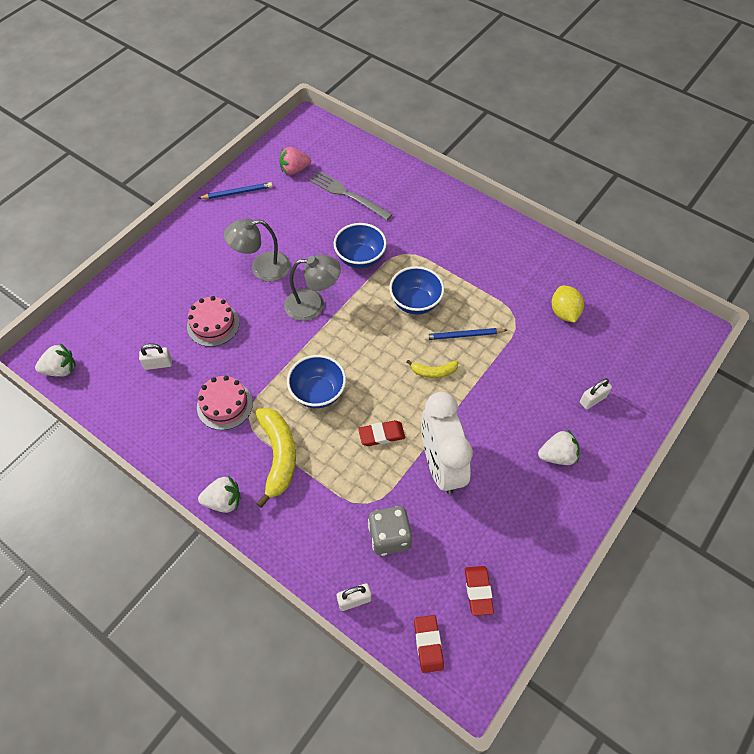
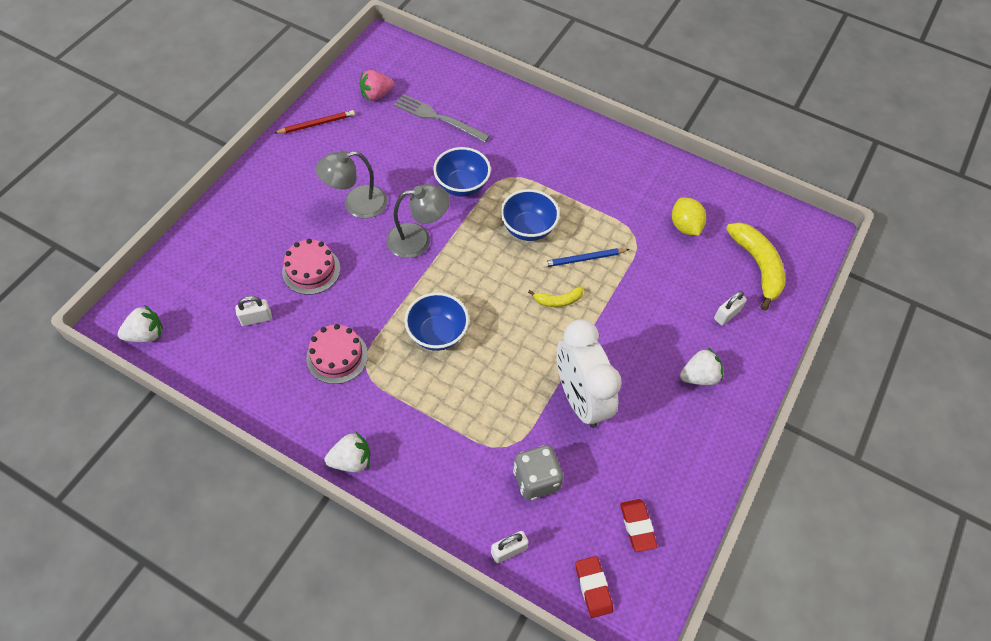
camera: 10 degrees left, 0 degrees up
(237, 193) = (316, 124): blue pencil -> red pencil
(278, 456) = (404, 405): yellow banana -> yellow banana (757, 266)
(381, 435) = (512, 372): red eraser -> none

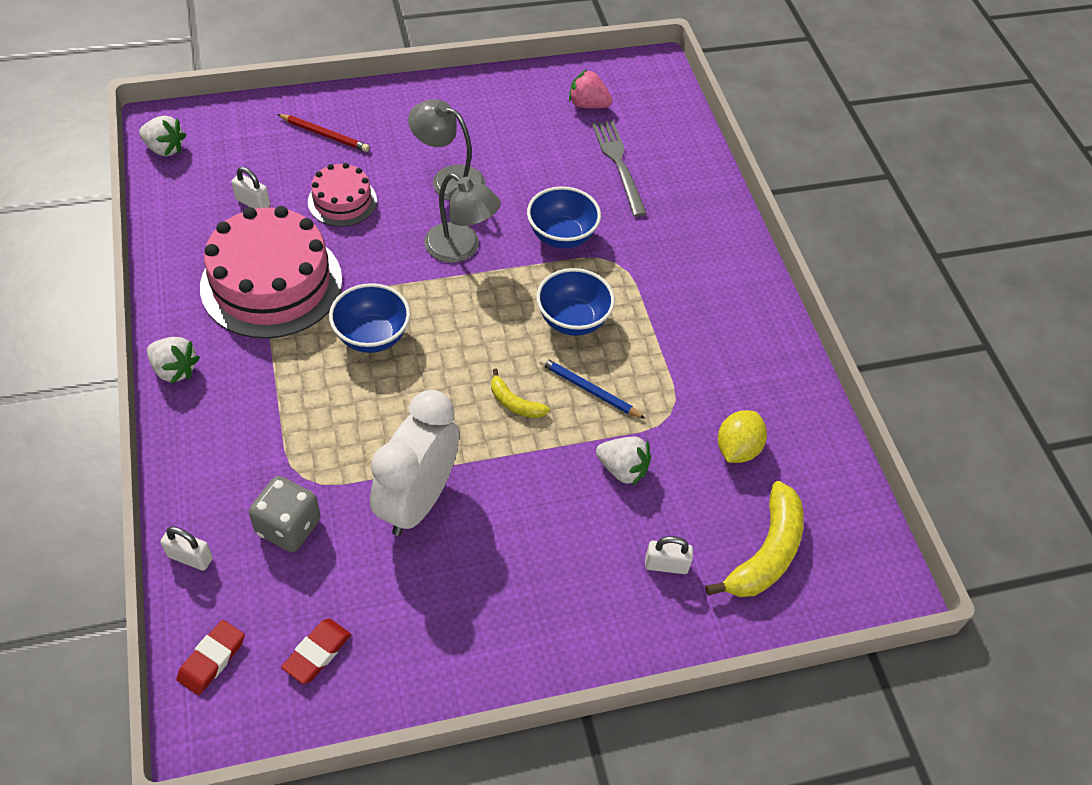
camera: 45 degrees right, 5 degrees down
(316, 124) = (503, 91): red pencil -> red pencil (324, 135)
(337, 356) = (271, 283): pink cake -> pink cake, size x1.91
(699, 376) = (556, 590): white strawberry -> white strawberry (622, 469)

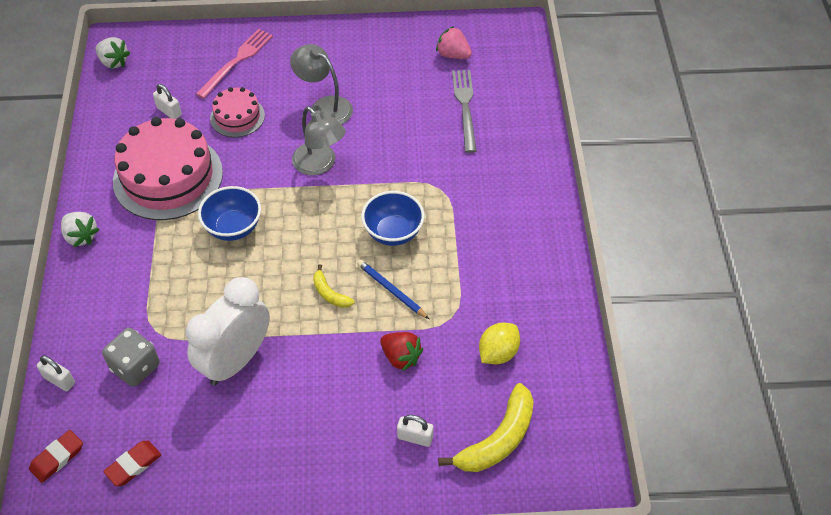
camera: 15 degrees right, 0 degrees up
(324, 135) = (237, 61): red pencil -> pink fork
(561, 236) = (402, 162): blue bowl -> none
(622, 469) = (401, 357): white strawberry -> red strawberry

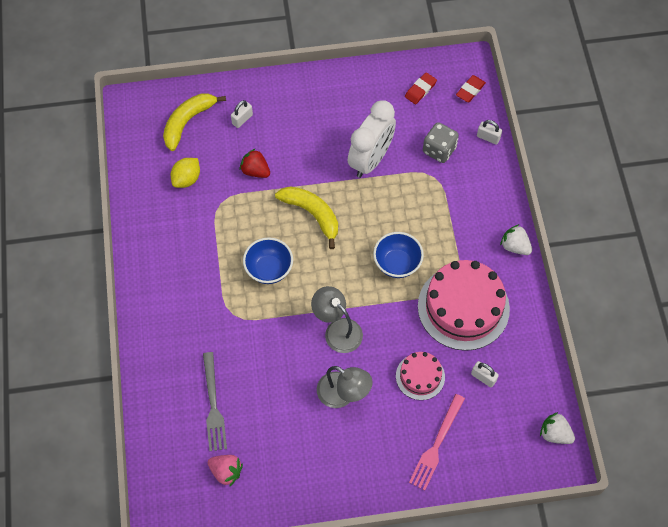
camera: 175 degrees right, 10 degrees up
(330, 293) = (312, 214): yellow banana -> yellow banana, size x1.90
(391, 290) = (266, 220): blue pencil -> none
(415, 437) = (242, 119): white padlock -> white padlock turned 60 degrees counterclockwise

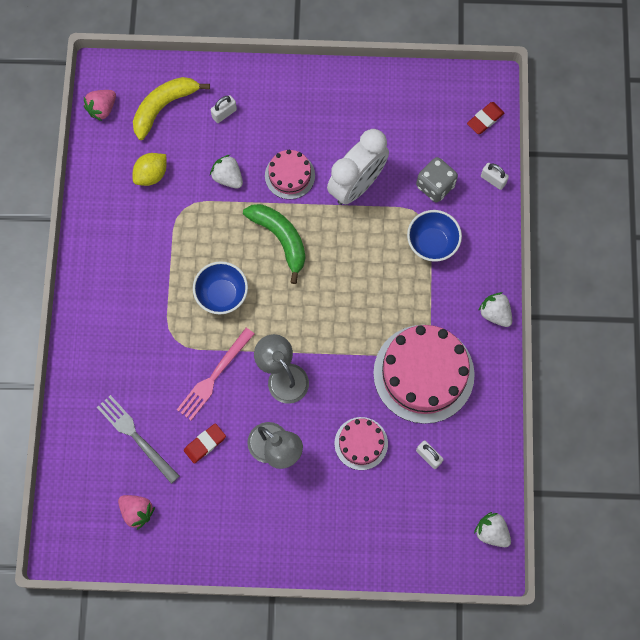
camera: 10 degrees right, 10 degrees up
(133, 132) = (102, 109): none -> pink strawberry
(213, 405) = (136, 436): grey fork -> grey fork turned 135 degrees clockwise
(255, 171) = (228, 177): red strawberry -> white strawberry
(310, 161) = (290, 175): none -> pink cake
(312, 214) = (280, 238): yellow banana -> green banana
(397, 263) = (362, 311): blue bowl -> blue bowl (432, 243)
(420, 90) = (429, 110): red eraser -> red eraser (205, 444)
(436, 444) = (363, 521): pink fork -> pink fork (214, 376)

